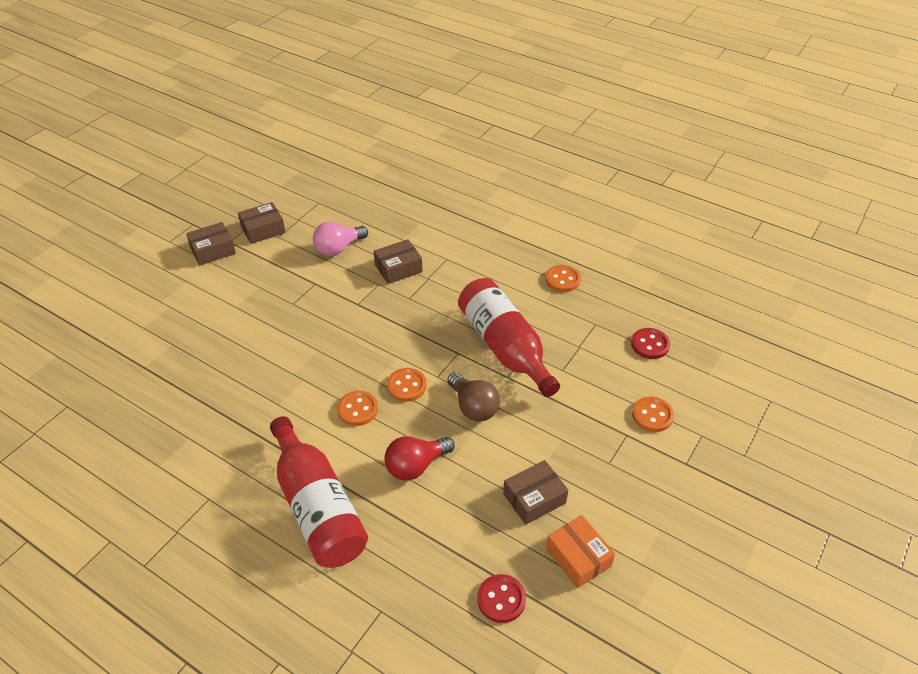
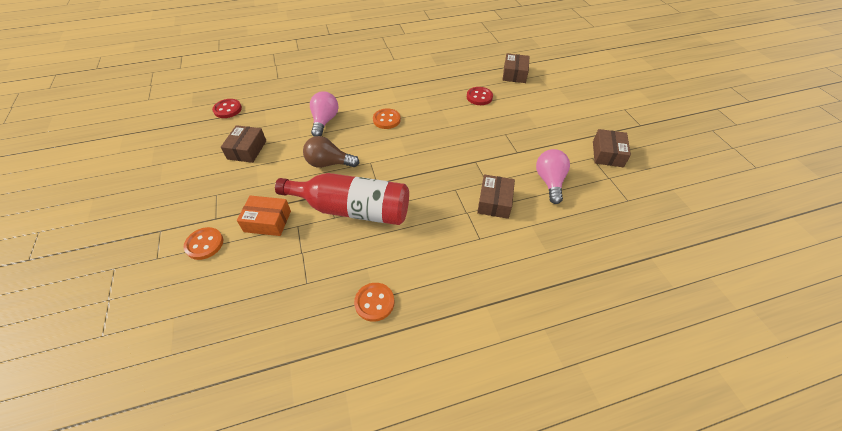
camera: 130 degrees right, 5 degrees up
(213, 250) = (598, 122): brown box -> brown box (514, 74)
(317, 507) = (347, 83): red bottle -> none
(406, 386) = (379, 146): orange button -> none
(416, 466) = (325, 121): red light bulb -> pink light bulb
(578, 557) = (201, 144): orange box -> orange box (267, 221)
(650, 345) = (244, 302): red button -> red button (479, 97)

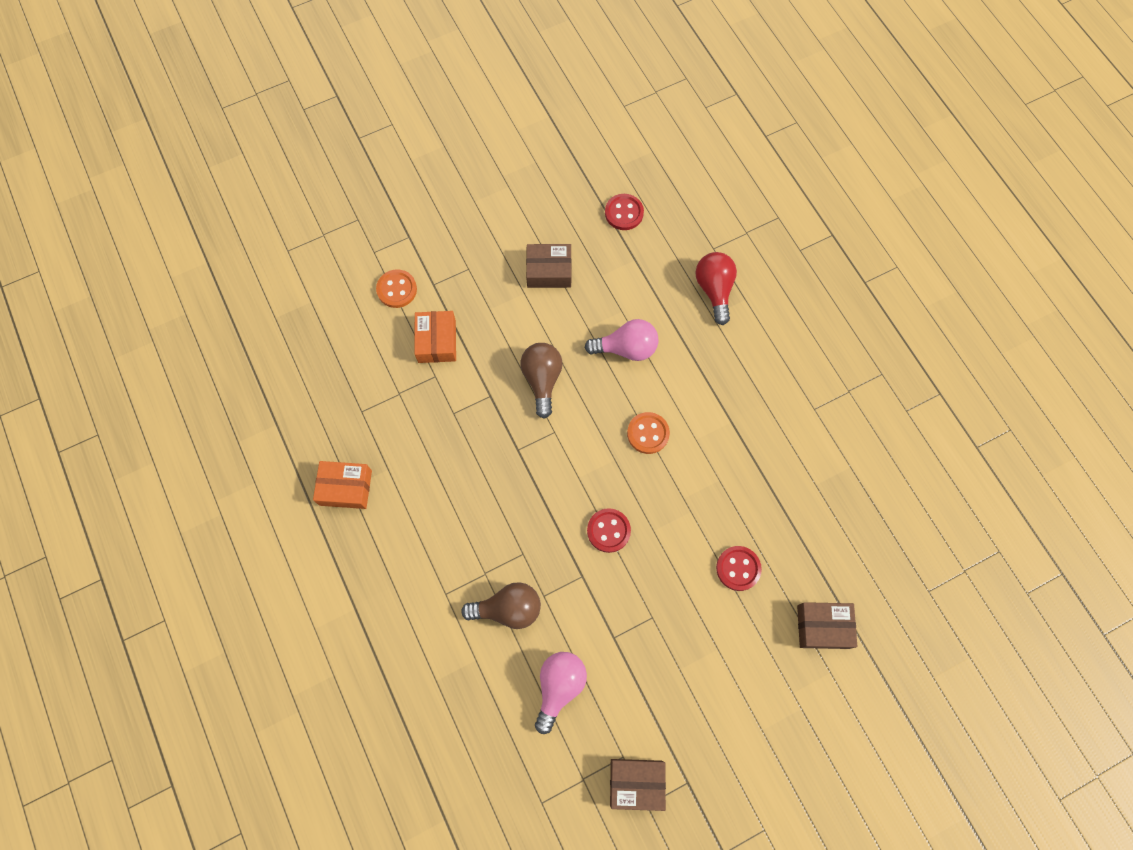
camera: 80 degrees right, 20 degrees up
(305, 81) = (714, 290): none -> red light bulb
(352, 209) = (468, 431): red bottle -> none
(374, 302) = (345, 488): orange button -> orange box
(447, 145) = (608, 531): none -> red button
(494, 202) = (508, 609): brown box -> brown light bulb
(549, 182) = (559, 687): pink light bulb -> pink light bulb turned 60 degrees counterclockwise

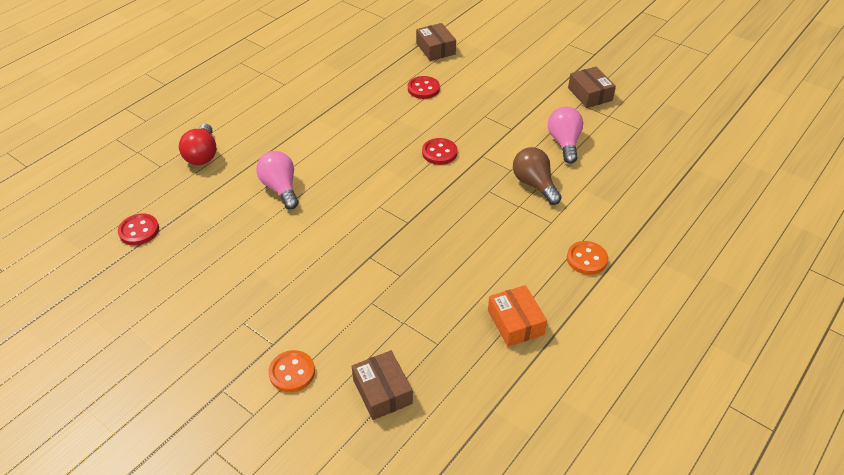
camera: 115 degrees left, 25 degrees down
(437, 341) = (335, 315): orange box -> none
(542, 380) = (336, 228): brown light bulb -> none
(549, 271) = (223, 261): brown box -> brown box (382, 391)
(559, 687) = (564, 143): pink light bulb -> pink light bulb turned 90 degrees clockwise
(648, 433) = (350, 155): orange button -> orange button (586, 259)
(714, 290) = (202, 155): red light bulb -> red light bulb turned 60 degrees counterclockwise

